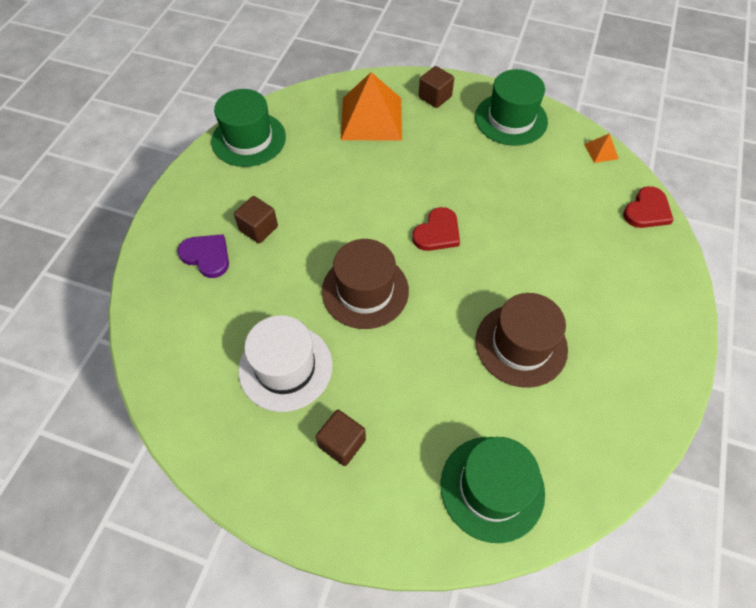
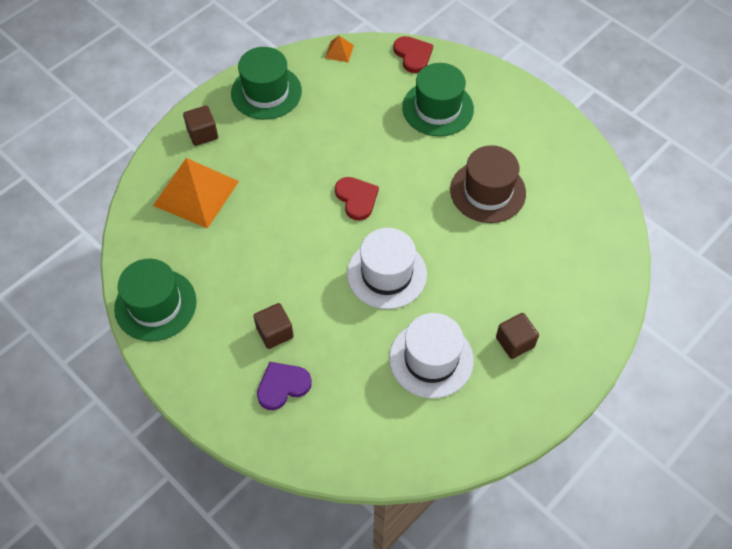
camera: 65 degrees left, 0 degrees up
(365, 291) = (386, 274): brown hat -> white hat
(492, 488) = (587, 261): green hat -> green hat (438, 108)

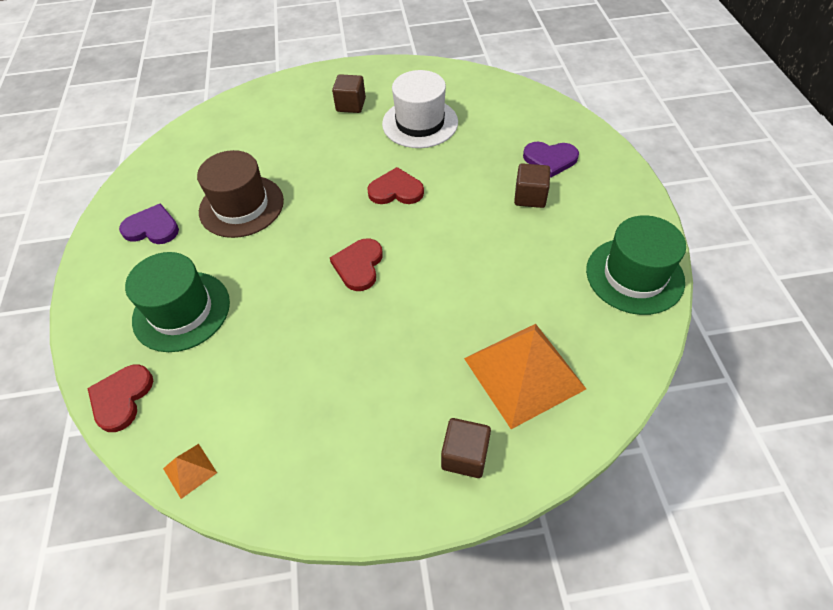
camera: 140 degrees left, 5 degrees down
(266, 92) = (336, 468): green hat -> none
(386, 274) = (396, 190): white hat -> red heart
(527, 140) = (152, 228): none -> purple heart

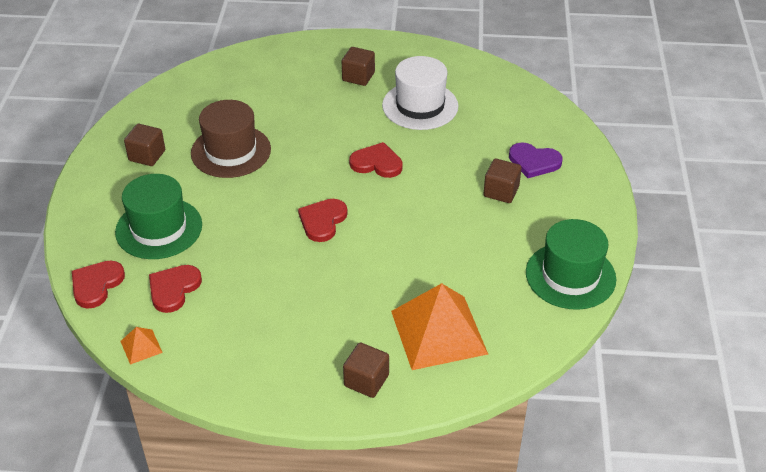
camera: 10 degrees right, 10 degrees down
(152, 228) = (147, 155): purple heart -> brown cube
(213, 384) = (173, 289): none -> red heart

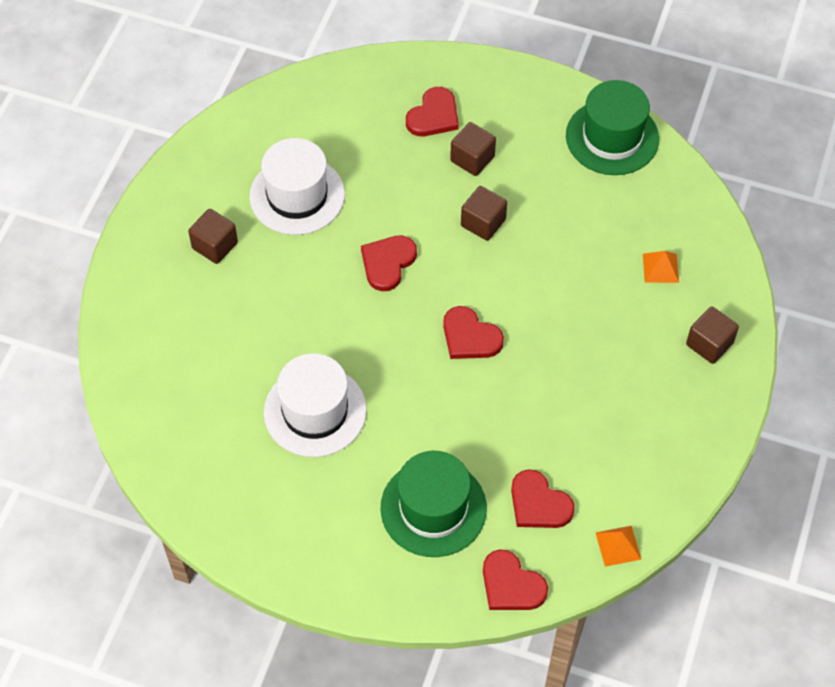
camera: 75 degrees left, 15 degrees up
(147, 155) = (291, 507): brown cube -> brown cube (483, 223)
(231, 151) = (315, 411): brown hat -> white hat
(438, 332) = (660, 268): orange pyramid -> orange pyramid, size x0.42
(534, 162) = (433, 115): purple heart -> red heart

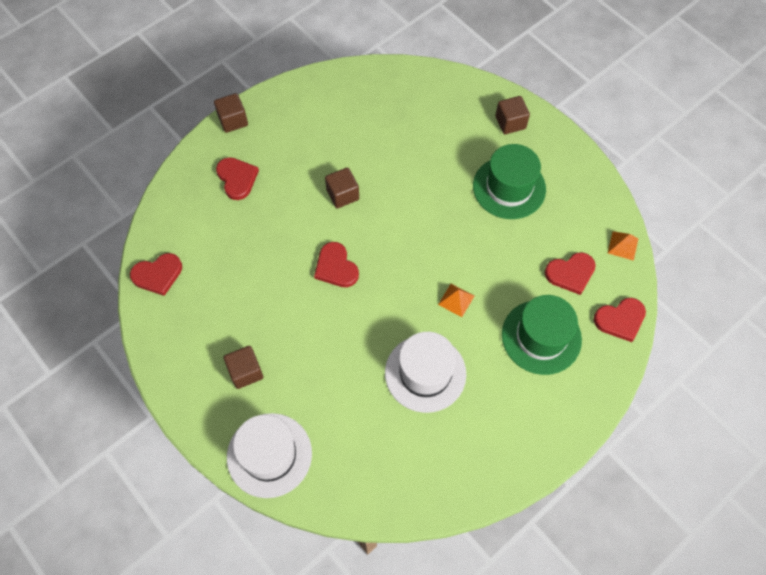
camera: 60 degrees left, 5 degrees up
(297, 195) = (241, 296): white hat -> white hat (269, 455)
(470, 337) = (425, 248): red heart -> red heart (158, 275)
(472, 159) = (288, 174): brown cube -> brown cube (233, 120)
(612, 137) = (328, 91): green hat -> green hat (509, 187)
(660, 268) = (441, 118): orange pyramid -> orange pyramid (456, 300)

